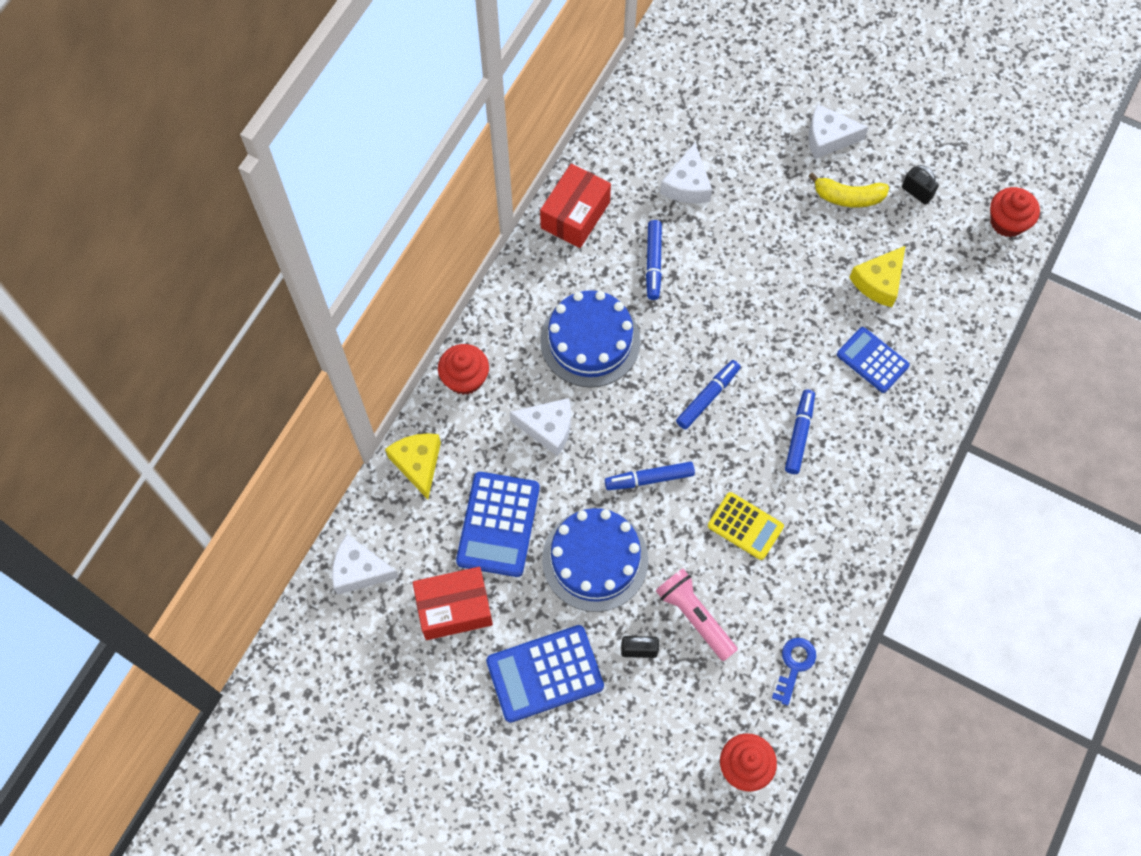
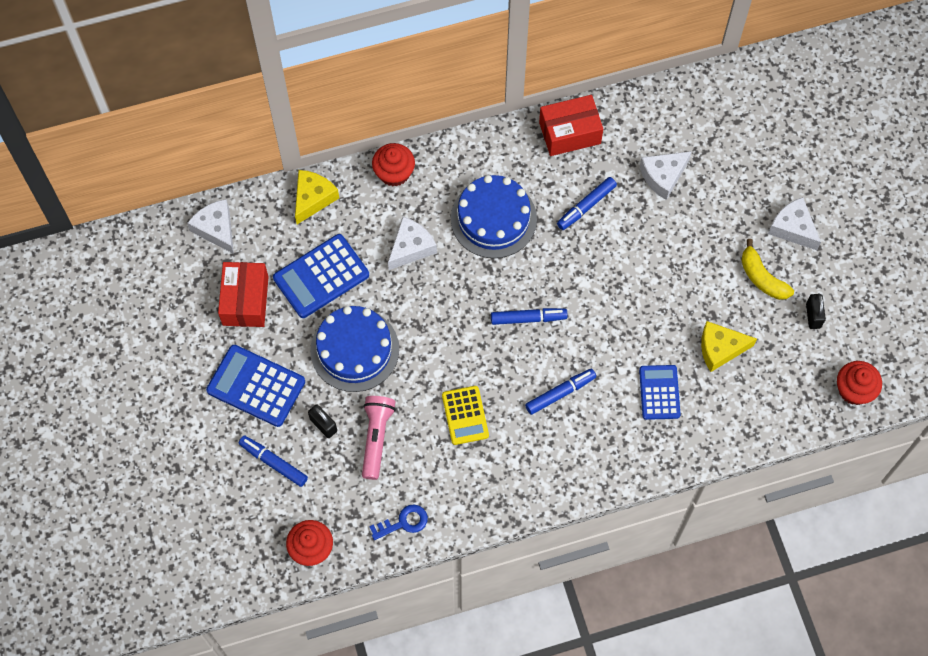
camera: 45 degrees right, 0 degrees up
(454, 608) = (245, 300): red box -> red box turned 60 degrees clockwise
(548, 428) = (411, 247): white cheese -> white cheese turned 105 degrees counterclockwise
(649, 479) = (438, 333): blue marker -> blue marker (273, 463)

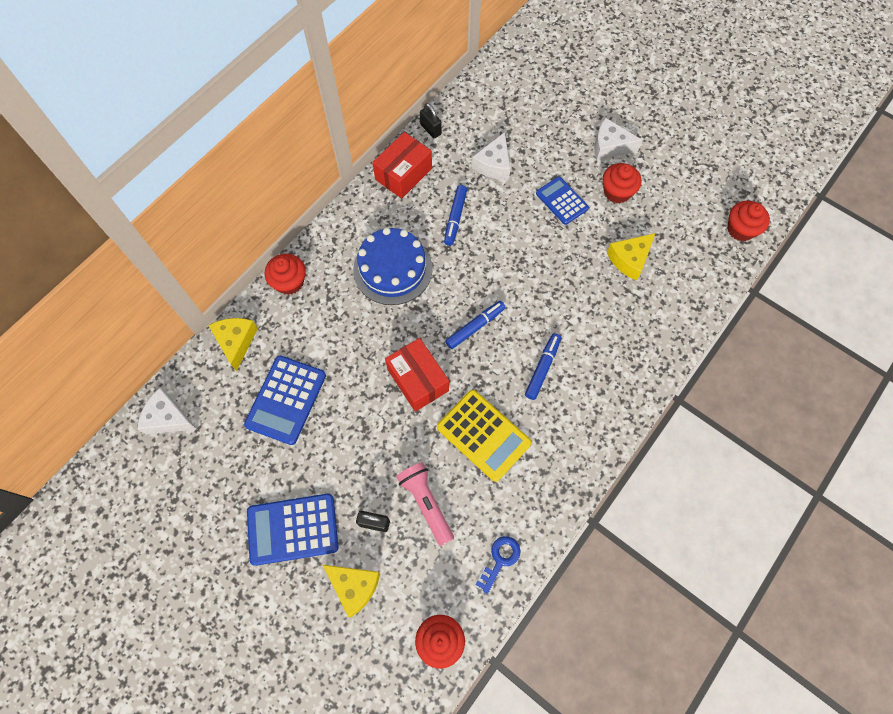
camera: 35 degrees left, 0 degrees up
(245, 300) = (234, 461): red box -> red box (418, 380)
(273, 463) = (354, 586): blue marker -> yellow cheese
(354, 350) = (356, 441): blue cake -> none
(411, 247) = (344, 330): white cheese -> none
(465, 415) = (483, 435): yellow calculator -> yellow calculator, size x1.53
(659, 392) = (613, 319): blue calculator -> blue calculator (561, 201)
(762, 277) = (617, 192): yellow banana -> red cupcake
(813, 316) = (672, 196): black padlock -> black padlock (430, 129)

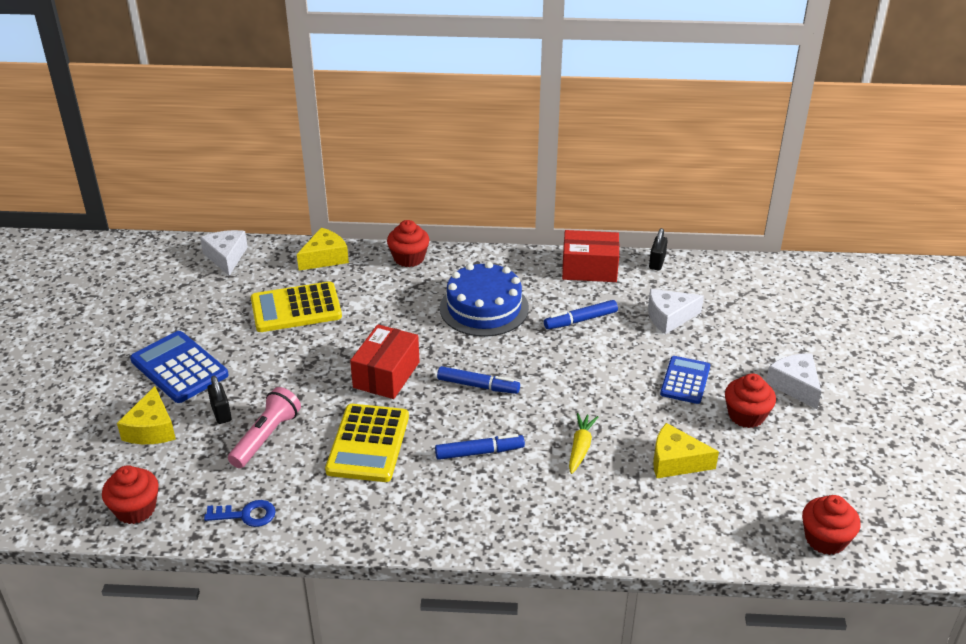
camera: 55 degrees right, 30 degrees down
(286, 400) = (296, 308): blue calculator -> yellow calculator
(580, 304) = (580, 447): none -> yellow carrot

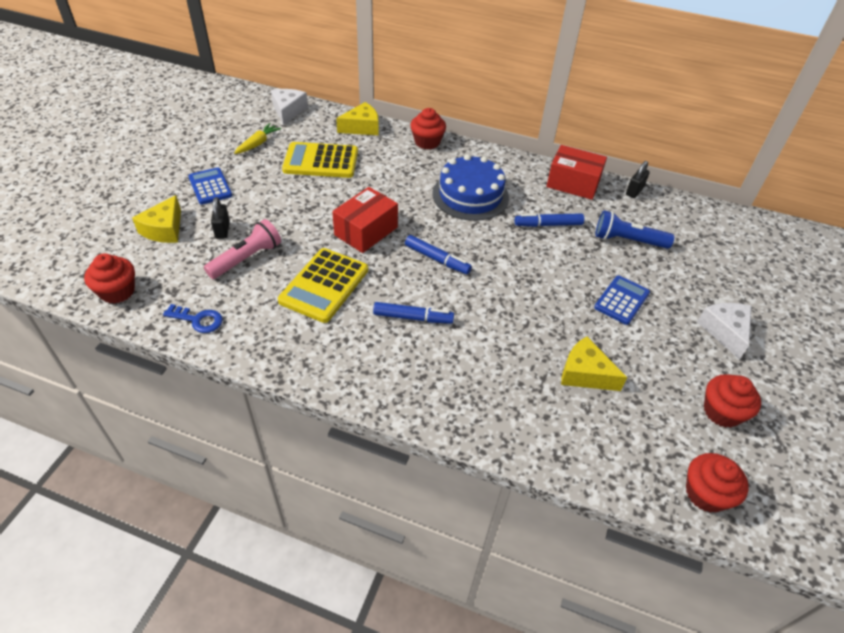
camera: 15 degrees right, 10 degrees up
(179, 368) = (210, 186): blue calculator -> blue calculator, size x0.65
(580, 447) = (503, 337): yellow carrot -> yellow carrot (258, 143)
(669, 317) = (628, 240): white cheese -> blue flashlight
(746, 415) = (668, 347): red cupcake -> red cupcake (722, 412)

